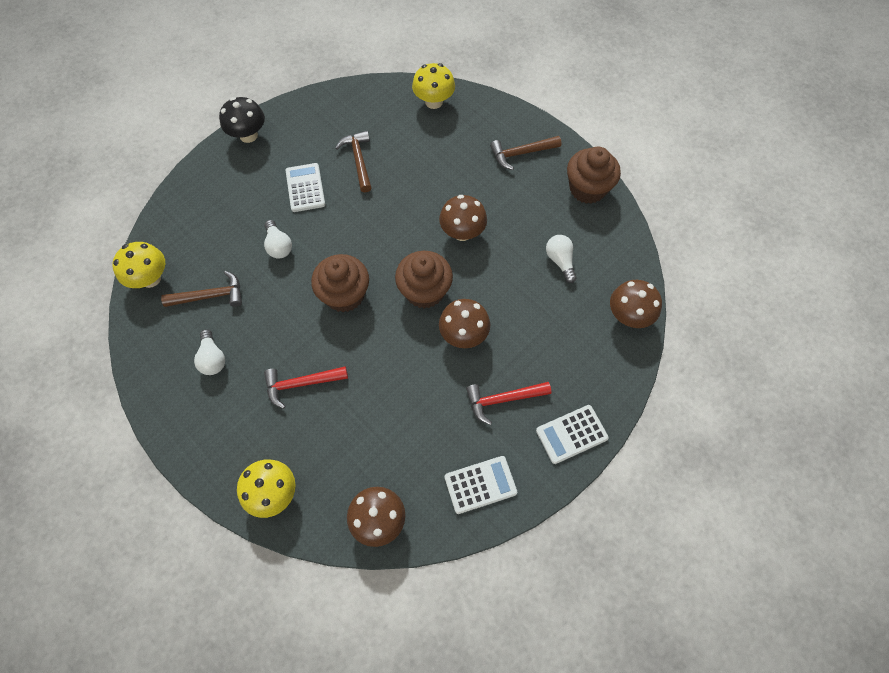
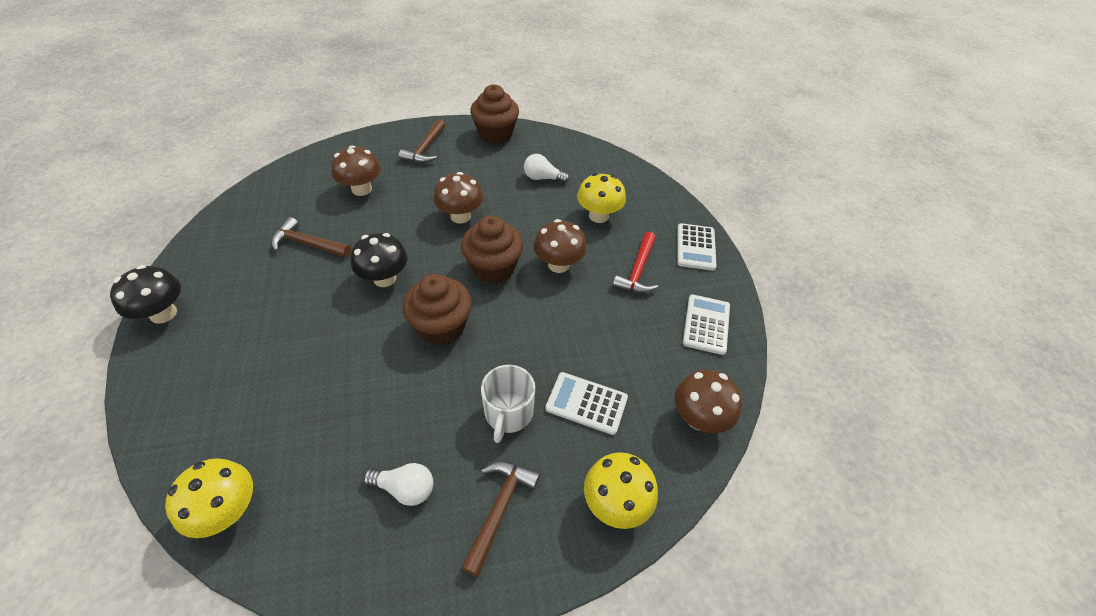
camera: 60 degrees left, 15 degrees down
(210, 296) = (322, 451): brown hammer -> brown hammer (499, 509)
(279, 246) = (330, 354): white light bulb -> none
(301, 384) = (508, 413): red hammer -> white mug
(305, 188) = (288, 298): white calculator -> white calculator (586, 403)
(362, 229) = (384, 278): none -> black mushroom
(434, 102) = (313, 168): yellow mushroom -> yellow mushroom (598, 216)
(628, 316) = (620, 169): brown mushroom -> brown mushroom (361, 189)

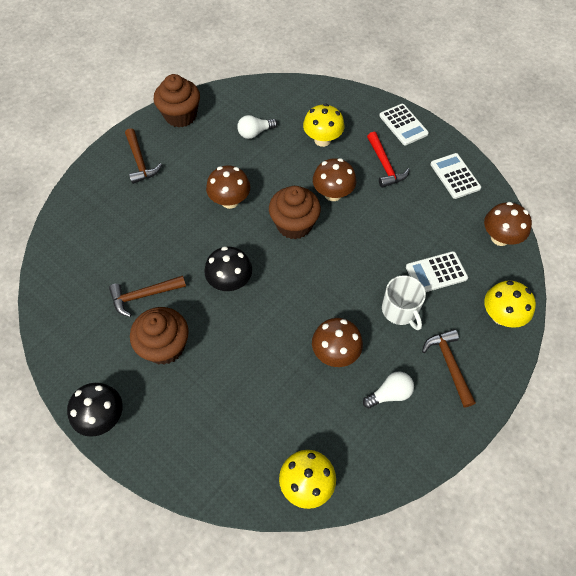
camera: 35 degrees left, 10 degrees up
(361, 189) = (131, 227): brown mushroom -> brown mushroom (335, 353)
(441, 327) = (305, 287): brown cupcake -> brown cupcake (165, 346)

